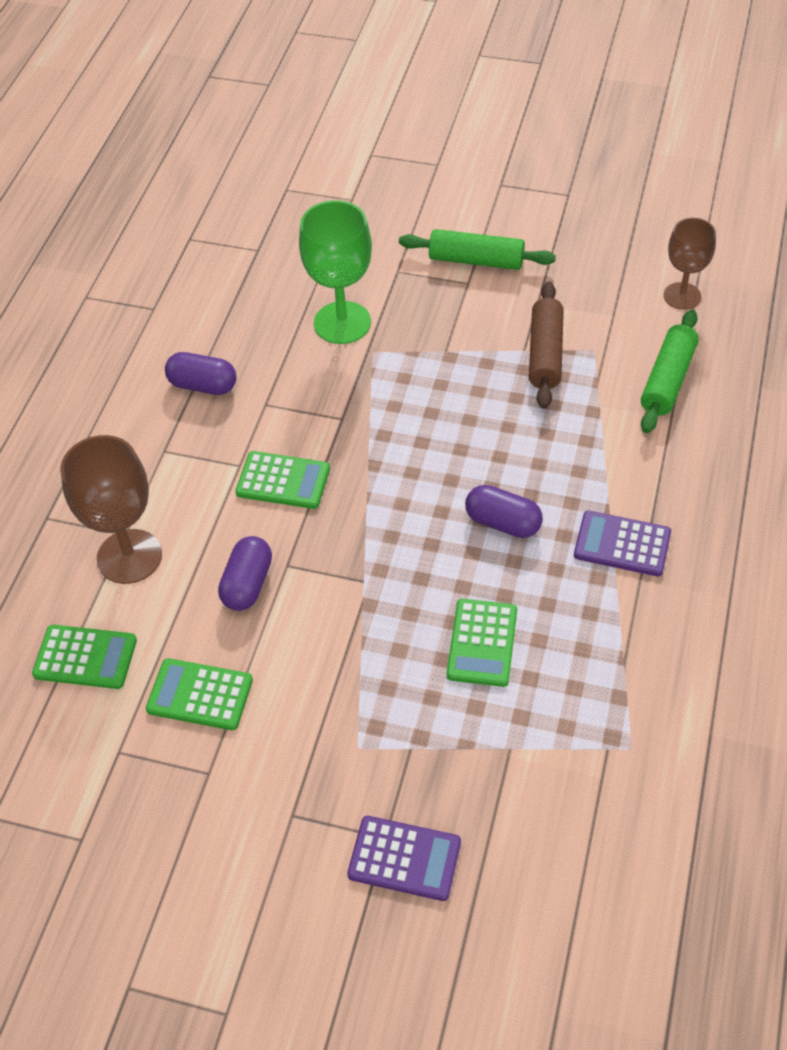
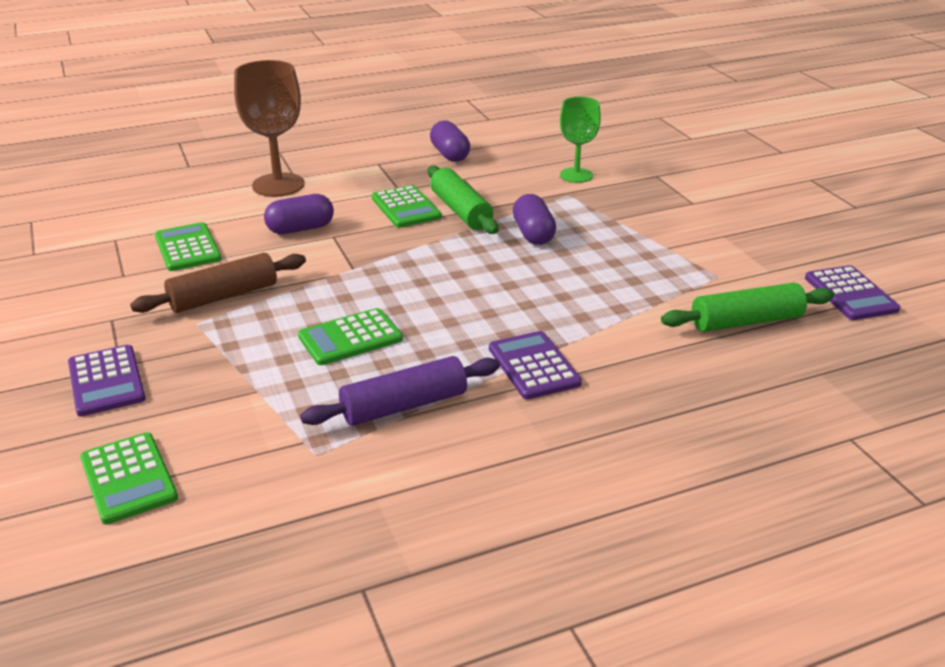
camera: 50 degrees right, 20 degrees down
(85, 657) = (182, 202): green calculator -> green calculator (128, 478)
(342, 323) = (576, 175): green goblet -> green goblet, size x0.65
(476, 260) = (720, 198): green rolling pin -> green rolling pin (460, 211)
(503, 522) = (481, 302): purple capsule -> purple capsule (533, 234)
(545, 353) = (678, 257): brown rolling pin -> brown rolling pin (223, 296)
(610, 657) = (404, 405): none -> purple rolling pin
(682, 296) = (850, 294): brown goblet -> purple calculator

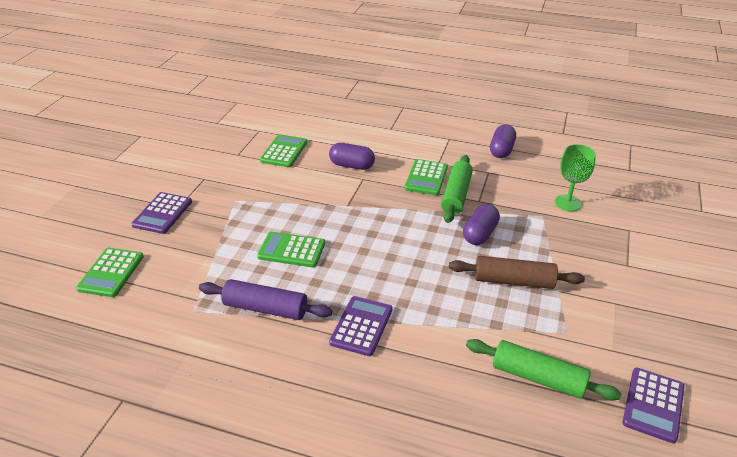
camera: 40 degrees right, 5 degrees up
(223, 296) = (265, 190): brown rolling pin -> brown rolling pin (514, 281)
(278, 185) = (375, 130): brown goblet -> none

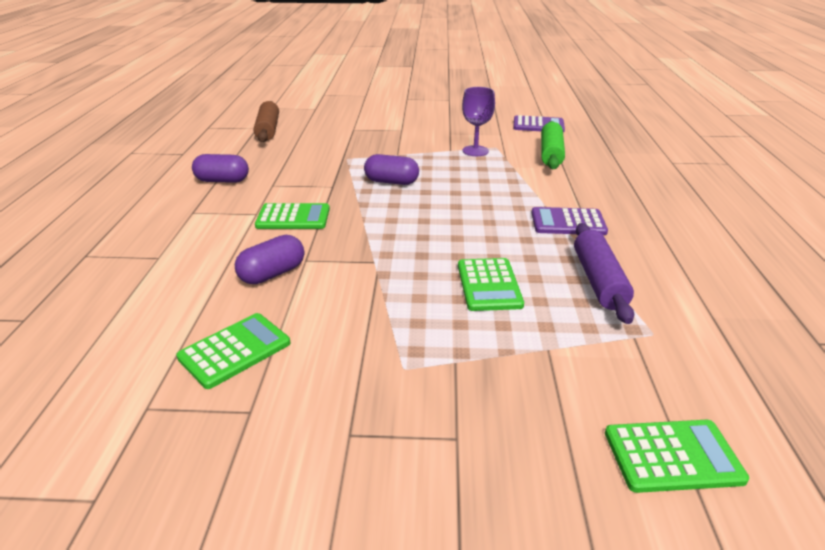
camera: 105 degrees left, 5 degrees down
(162, 213) = (485, 454): purple calculator -> none
(284, 151) = (235, 350): green calculator -> green calculator turned 135 degrees clockwise
(351, 165) = (272, 274): purple capsule -> purple capsule turned 45 degrees clockwise
(456, 195) = (326, 198): green rolling pin -> none
(514, 281) = (451, 165): brown rolling pin -> brown rolling pin (268, 130)
(554, 310) = (475, 151): none -> purple goblet
(567, 203) = (321, 149): green goblet -> none

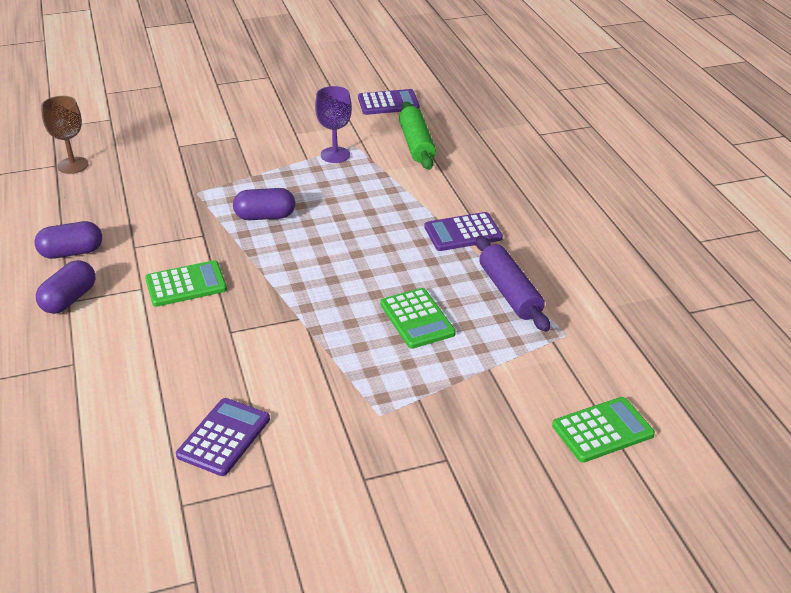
camera: 20 degrees left, 5 degrees up
(235, 350) = (224, 437): green calculator -> purple calculator
(268, 130) = (73, 165): brown rolling pin -> brown goblet
(272, 274) = (207, 354): purple capsule -> purple capsule (69, 299)

